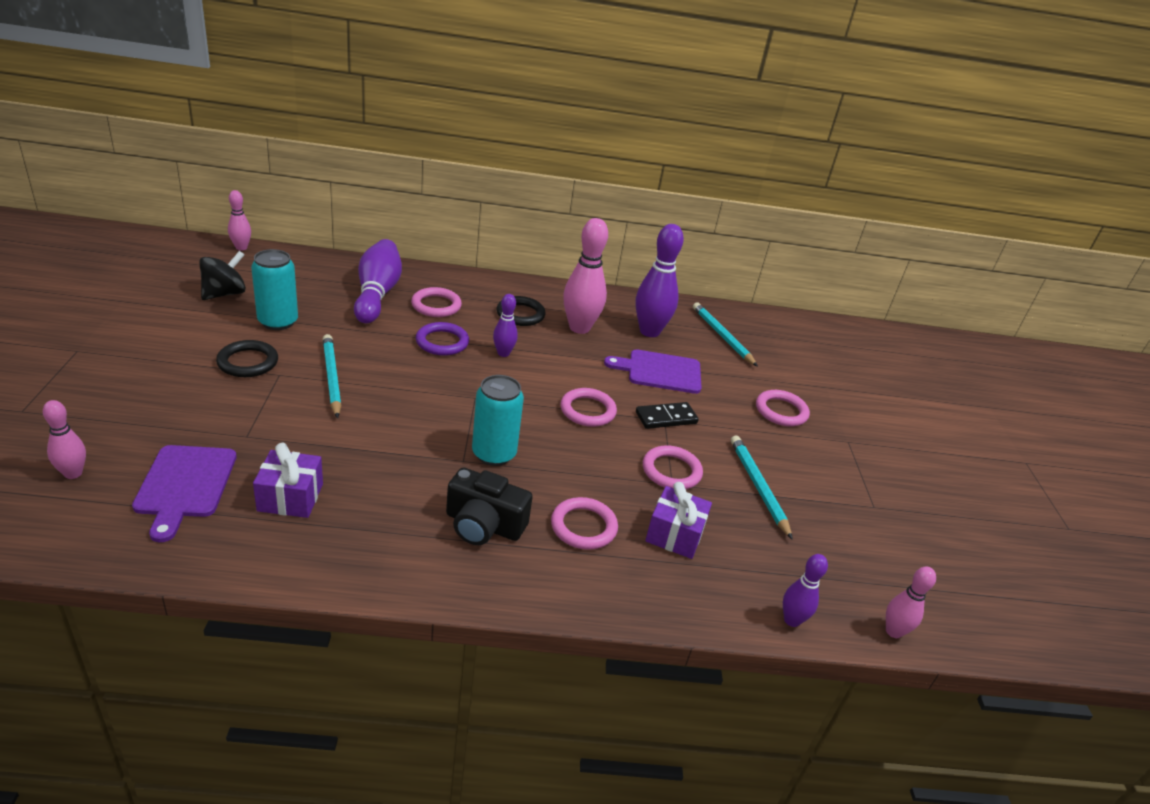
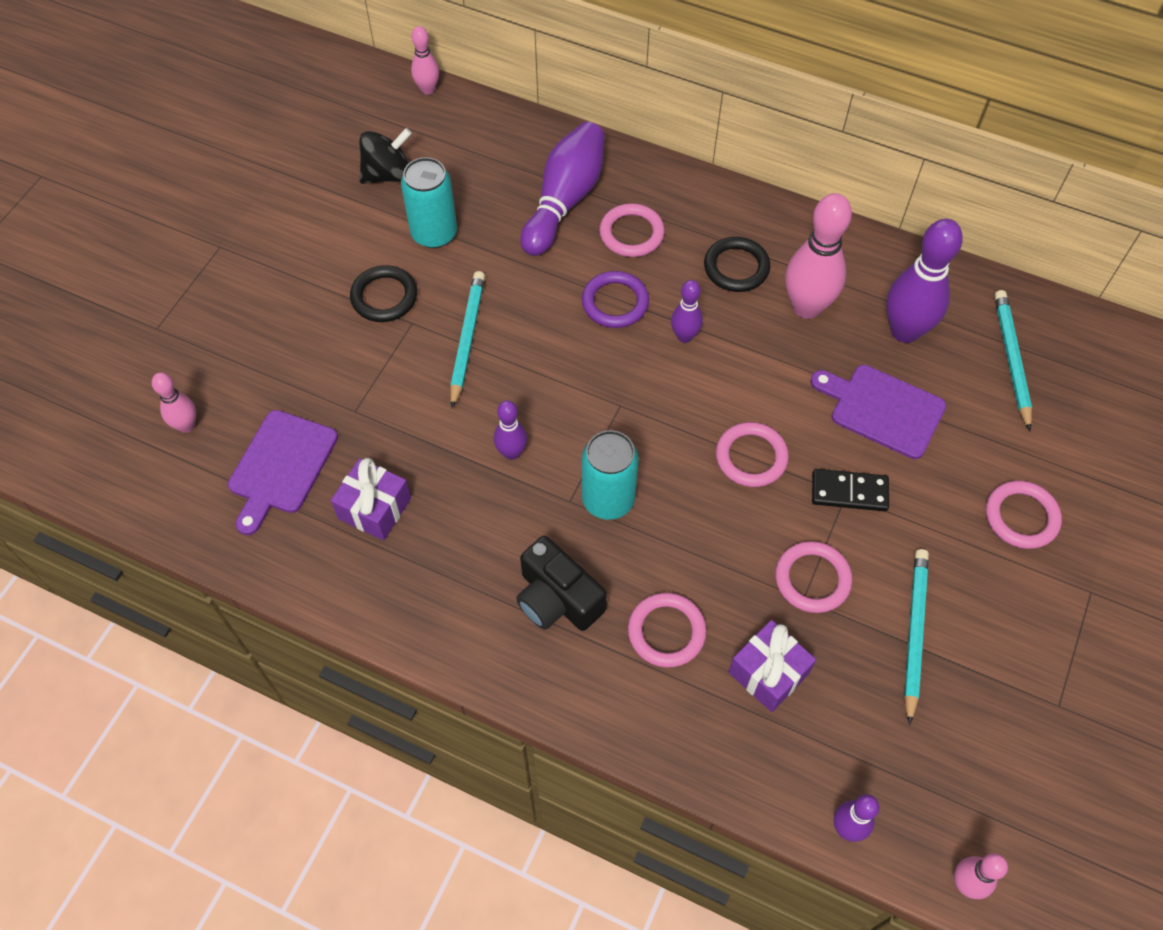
camera: 30 degrees right, 25 degrees up
(400, 439) = (511, 452): none -> purple bowling pin

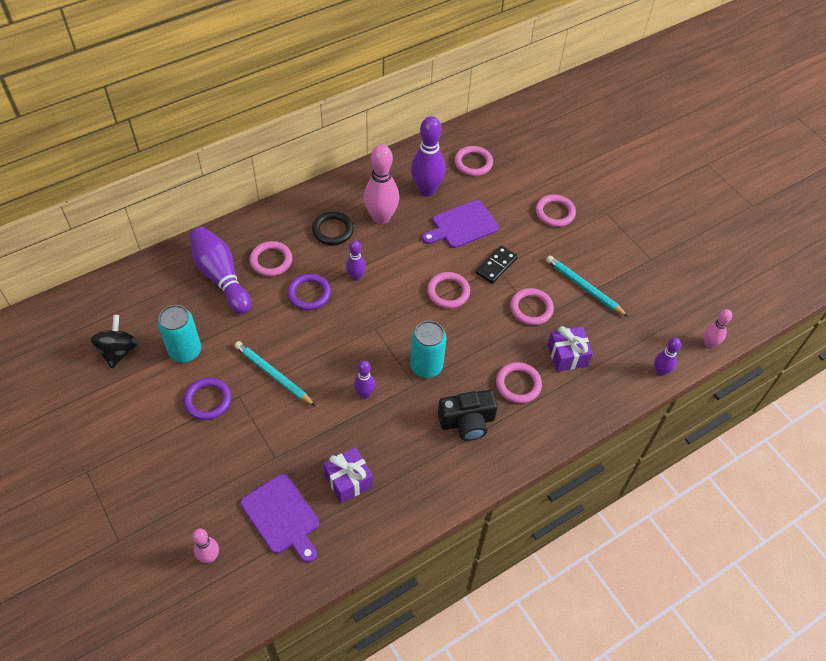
camera: 60 degrees left, 5 degrees down
(384, 297) = (208, 400): black ring -> purple ring
(428, 89) = (73, 296): pink bowling pin -> none
(1011, 359) = (473, 163): turquoise pencil -> pink ring

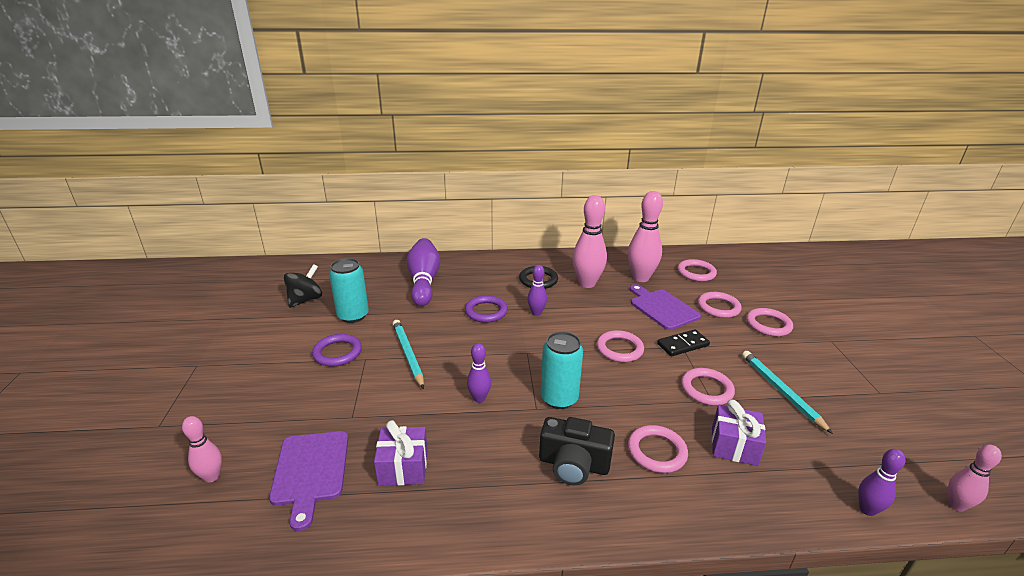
camera: 30 degrees right, 25 degrees down
(271, 261) = (472, 283): pink ring -> pink ring (718, 307)
(426, 190) = (640, 278): purple bowling pin -> pink bowling pin
(462, 225) = (662, 308): purple cutting board -> purple cutting board turned 60 degrees clockwise

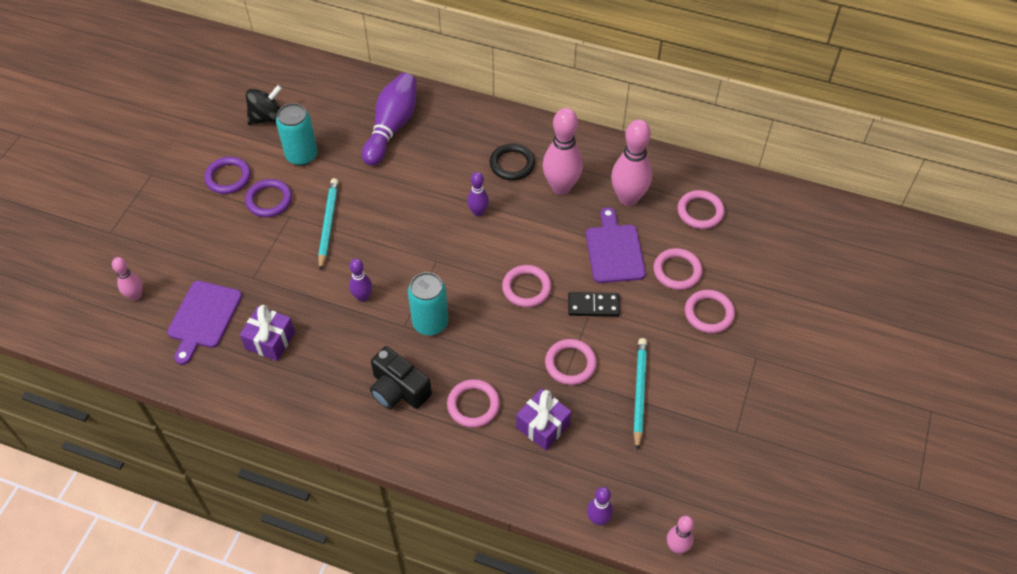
camera: 25 degrees right, 25 degrees up
(486, 311) = (429, 193): purple ring -> purple ring (228, 177)

